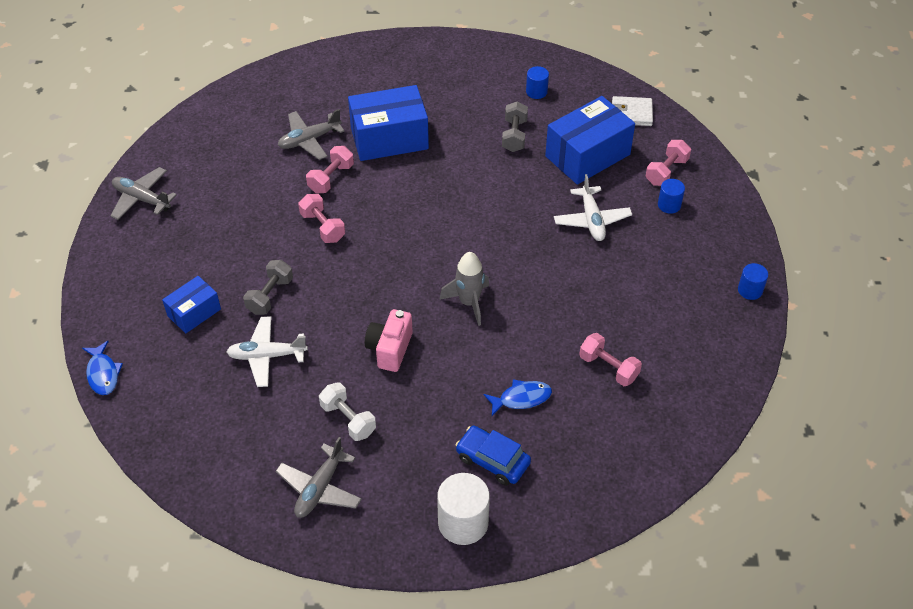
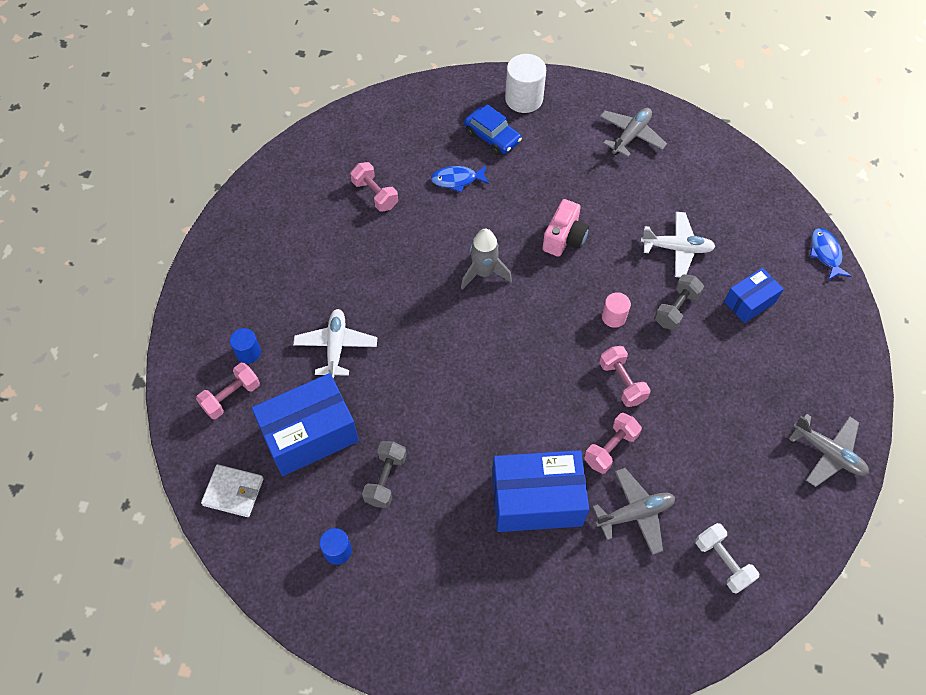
camera: 170 degrees left, 10 degrees up
(332, 280) = (613, 317): none -> pink cylinder
(348, 419) = (605, 183): white dumbbell -> white dumbbell (722, 562)
(750, 290) = (216, 246): blue cylinder -> none

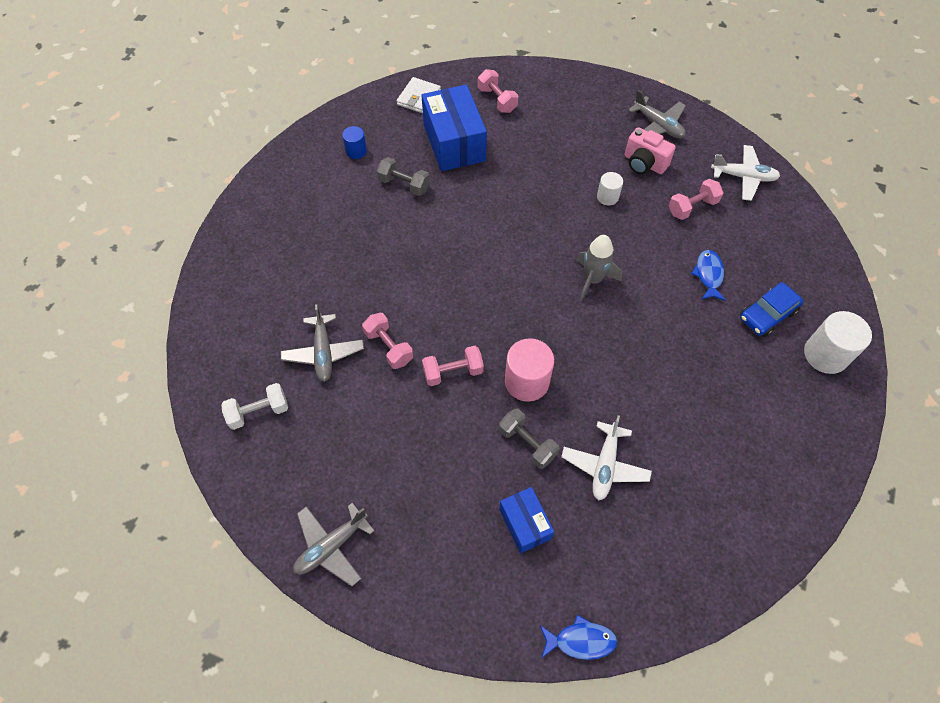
camera: 100 degrees right, 0 degrees up
(248, 352) = (535, 111): blue cylinder -> none
(336, 346) = (530, 165): white plane -> white plane (743, 177)
(372, 268) = (607, 197): none -> white cylinder
(537, 500) = (357, 282): blue box -> none
(564, 238) = (627, 356): pink camera -> pink camera (644, 163)
(613, 317) = (526, 381): pink cylinder -> pink cylinder, size x1.76
(631, 136) = (772, 457): grey plane -> grey plane (658, 125)

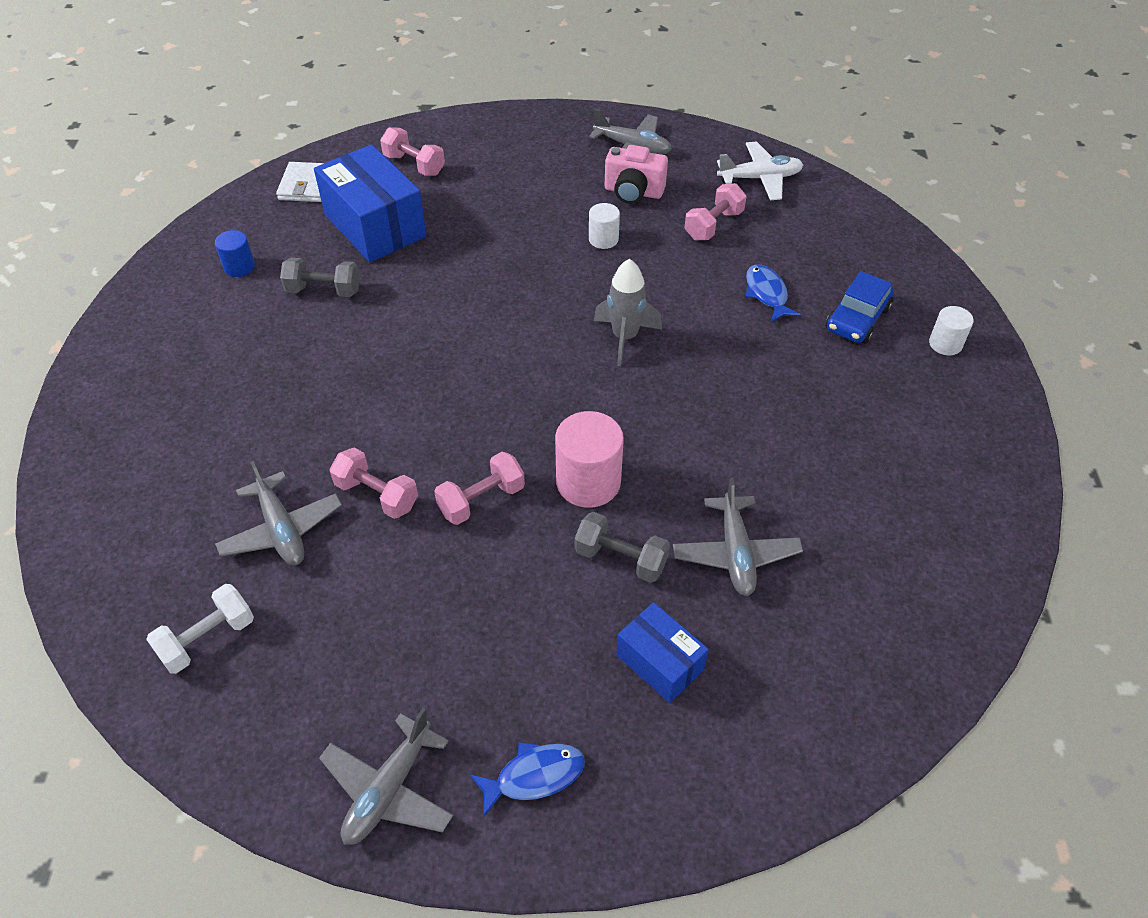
camera: 20 degrees left, 10 degrees down
(580, 640) = (800, 789): blue fish -> blue fish (534, 776)
(604, 465) = (735, 553): white plane -> grey plane
(825, 354) = (945, 344): white cylinder -> white cylinder, size x0.57

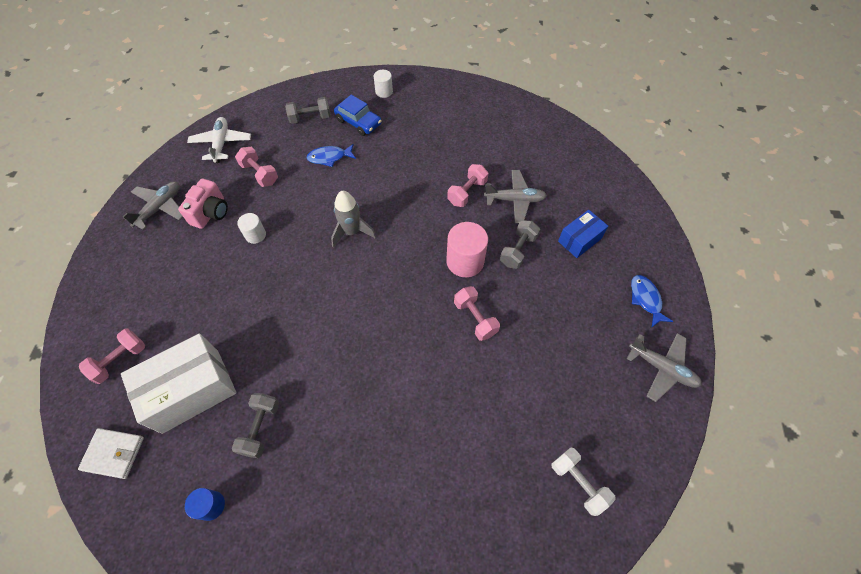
camera: 85 degrees left, 10 degrees up
(281, 530) = (494, 441): grey plane -> none
(375, 225) = (191, 390): blue box -> white box
(377, 495) = (468, 380): pink dumbbell -> pink dumbbell (467, 192)
(845, 261) = (310, 118): none -> grey dumbbell

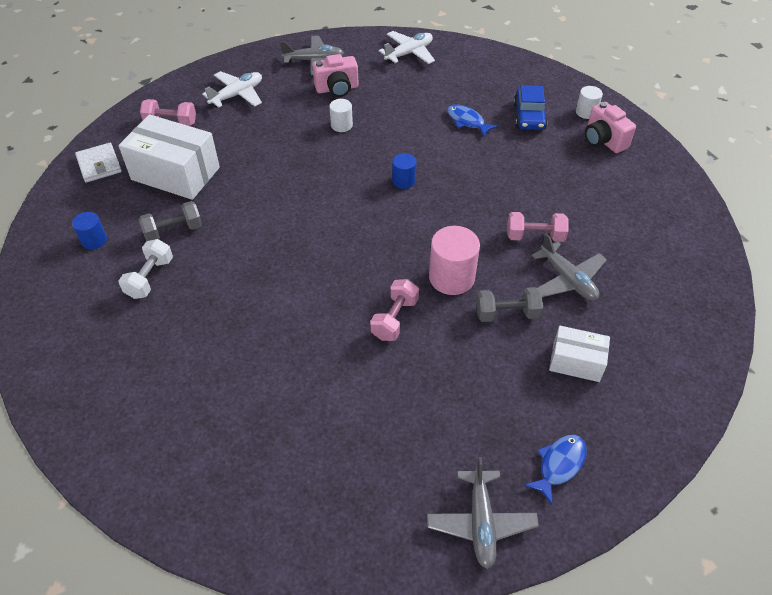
camera: 55 degrees right, 10 degrees down
(140, 287) = (237, 95): none -> white plane
(260, 174) = (403, 92): pink dumbbell -> none
(310, 118) = (496, 85): grey dumbbell -> none
(352, 232) = (403, 181): grey rocket -> blue cylinder
(417, 101) = (603, 140): none -> pink camera
(578, 483) = (283, 497): white dumbbell -> white dumbbell (150, 278)
(579, 240) = (576, 362): blue box -> white box

